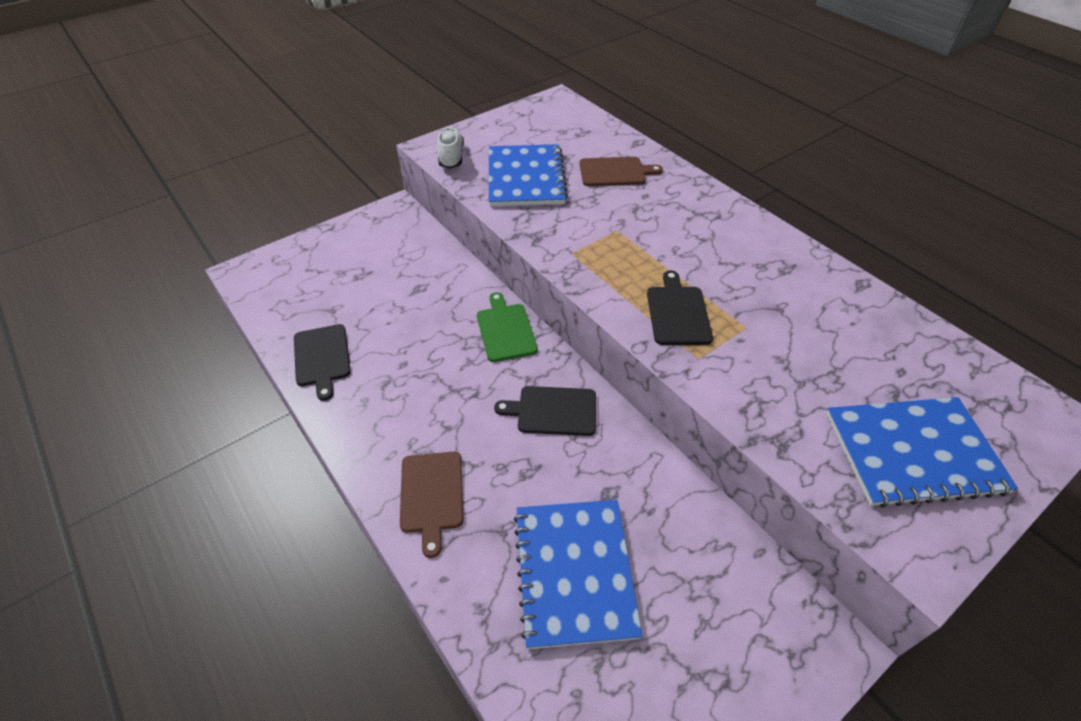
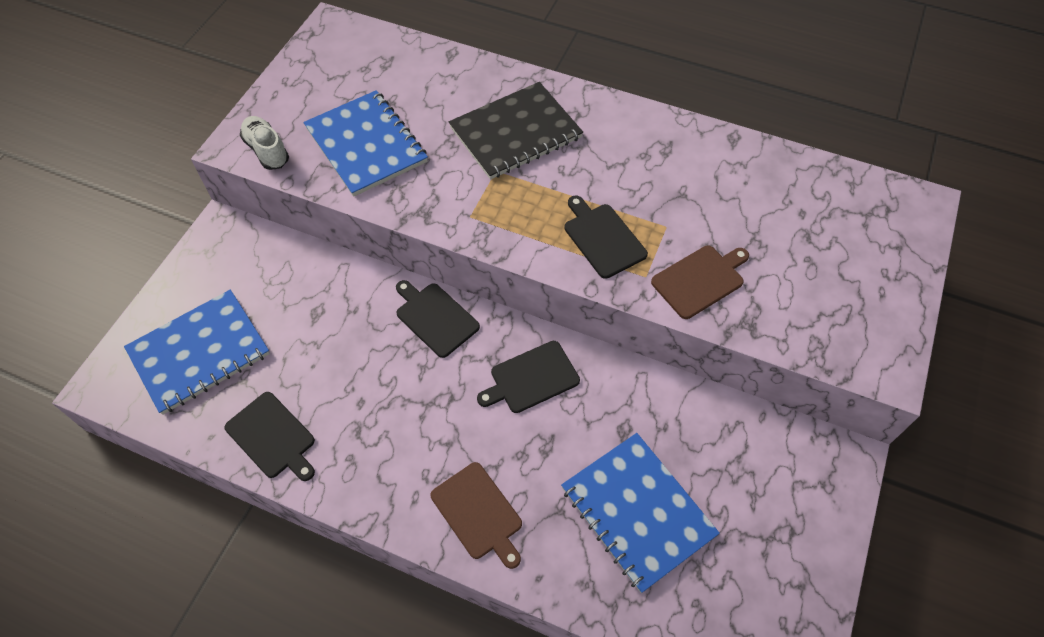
camera: 30 degrees left, 10 degrees up
(505, 330) = (435, 318): green cutting board -> black cutting board
(615, 172) = (451, 101): brown cutting board -> brown cutting board (700, 280)
(653, 210) = (515, 133): none -> black notebook
(913, 453) = (843, 284): blue notebook -> blue notebook (199, 353)

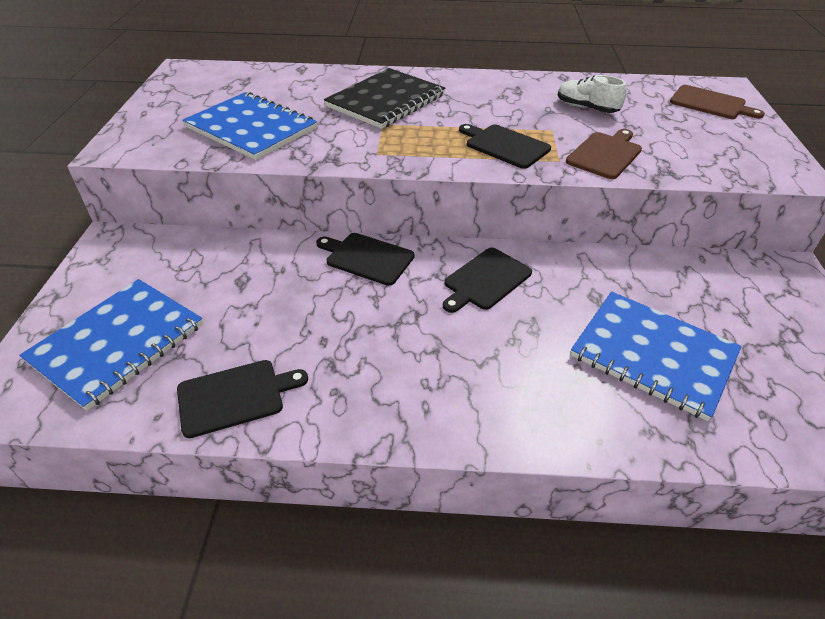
camera: 20 degrees left, 15 degrees down
(267, 150) = (150, 147): white shoe -> white shoe (586, 108)
(272, 437) = (235, 396): black cutting board -> black cutting board turned 45 degrees counterclockwise
(478, 513) = (501, 401): brown cutting board -> brown cutting board (710, 103)

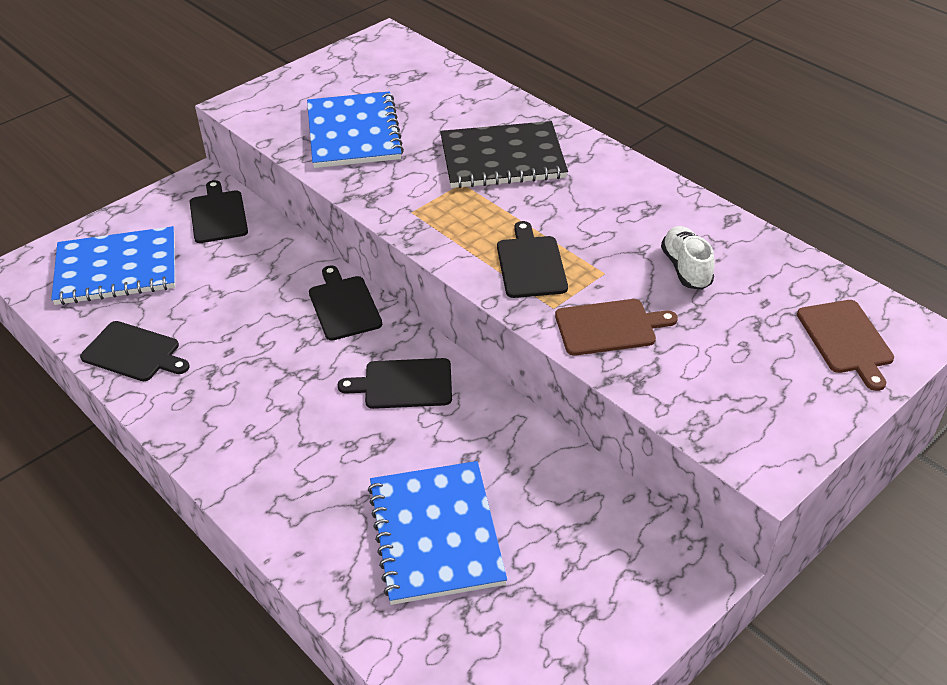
camera: 45 degrees right, 0 degrees up
(165, 254) = (218, 215): none -> black cutting board

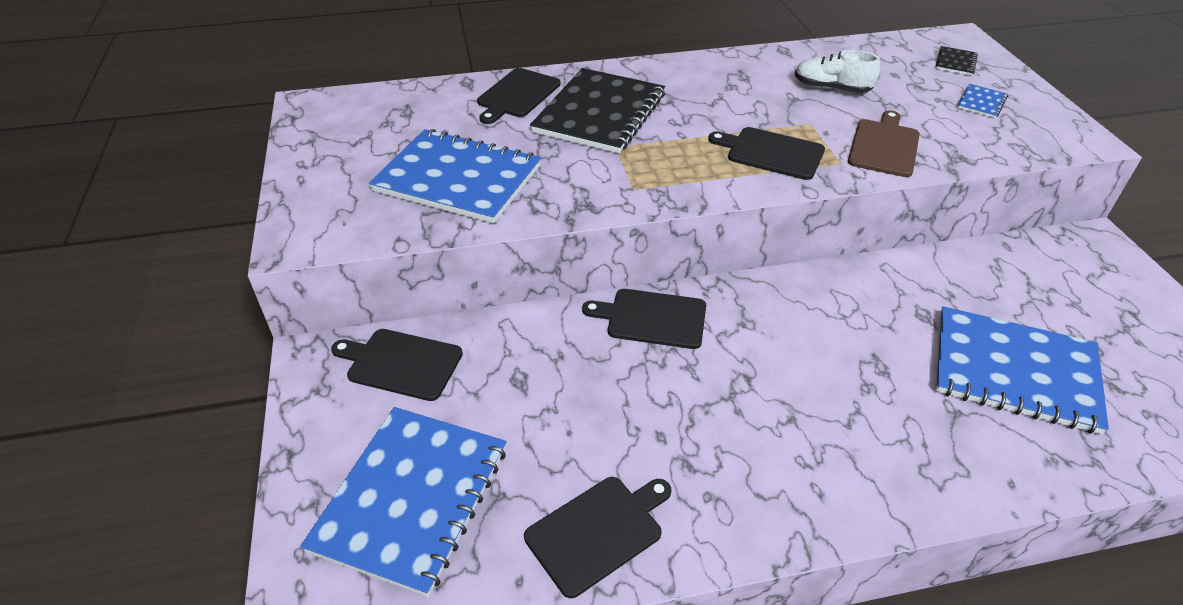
camera: 60 degrees left, 0 degrees up
(404, 384) = (800, 319): black cutting board -> black cutting board (517, 95)
(770, 376) = (981, 102): none -> blue notebook
(846, 340) = (955, 62): brown cutting board -> black notebook

